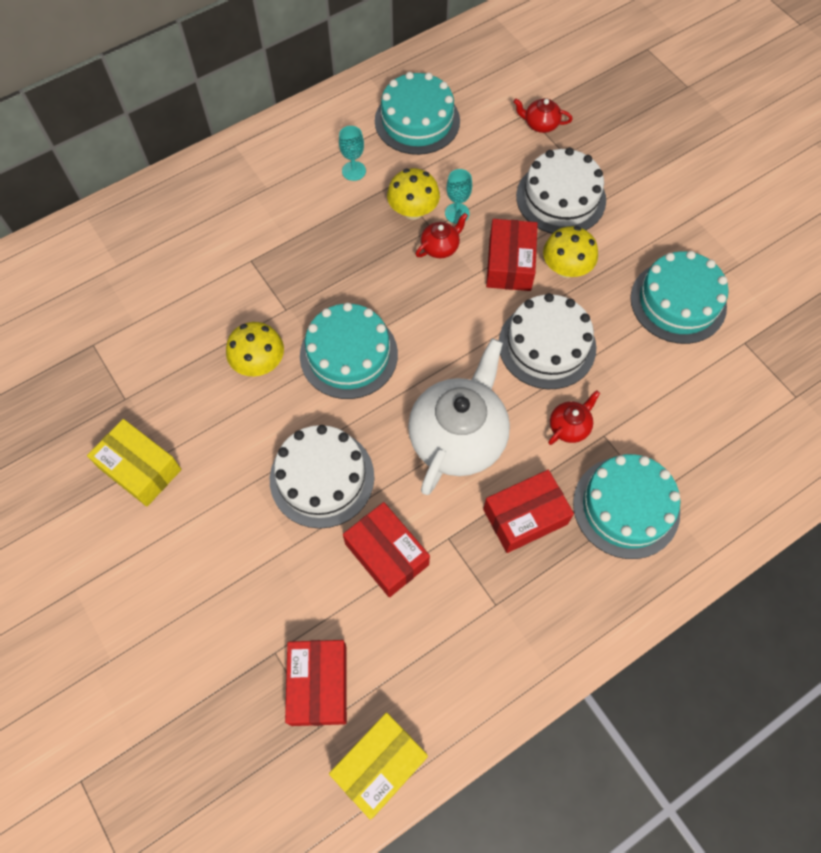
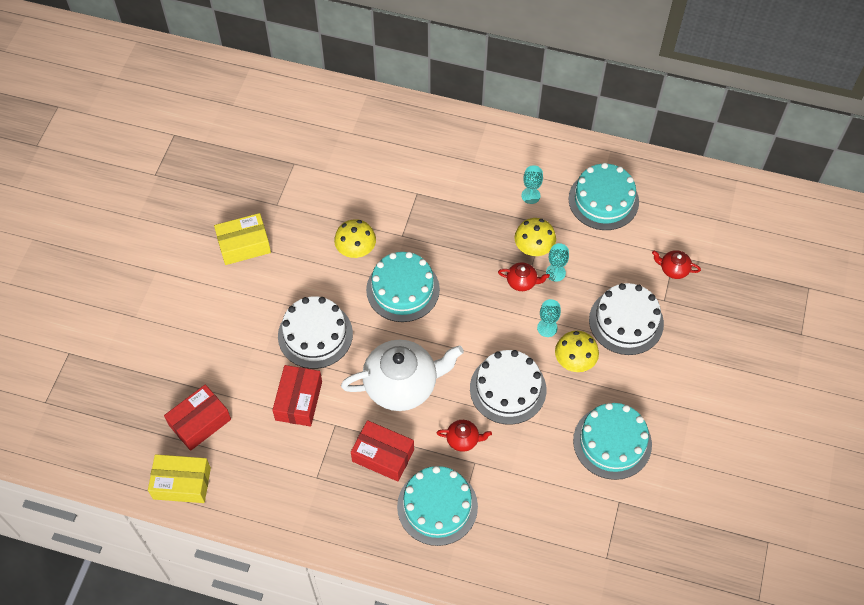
camera: 50 degrees right, 5 degrees down
(140, 469) = (244, 245): yellow box -> yellow box turned 75 degrees clockwise
(510, 264) = (547, 328): red box -> turquoise goblet
(540, 124) = (673, 269): red teapot -> red teapot turned 45 degrees counterclockwise

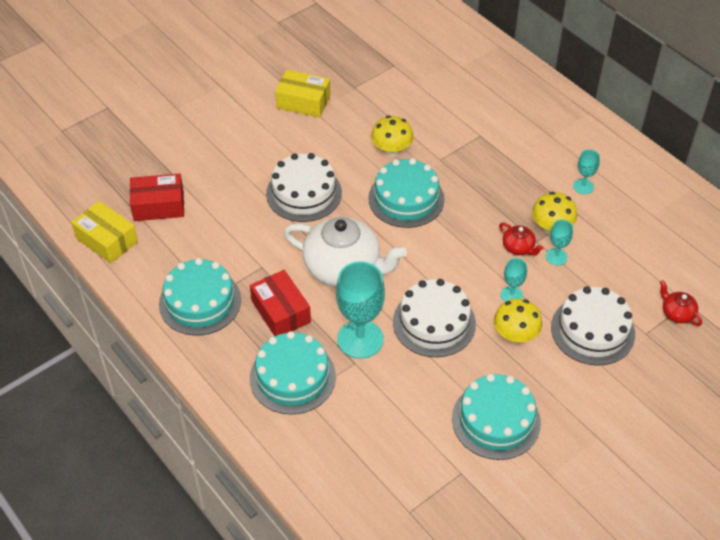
camera: 35 degrees right, 10 degrees down
(299, 400) = (248, 233): red box -> none
(463, 439) = (360, 339): red teapot -> turquoise goblet
(603, 200) = (651, 224): turquoise cake -> turquoise cake (200, 302)

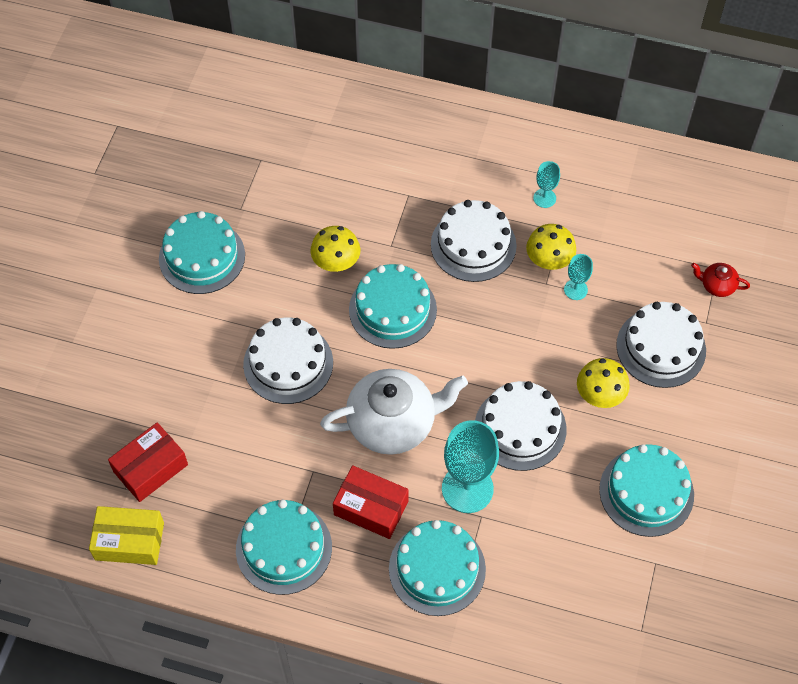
camera: 35 degrees left, 10 degrees up
(303, 102) = (202, 257): yellow box -> turquoise cake
(501, 189) = (473, 245): none -> white cake
(511, 295) = (566, 355): turquoise goblet -> none
(518, 248) = (535, 300): red teapot -> none

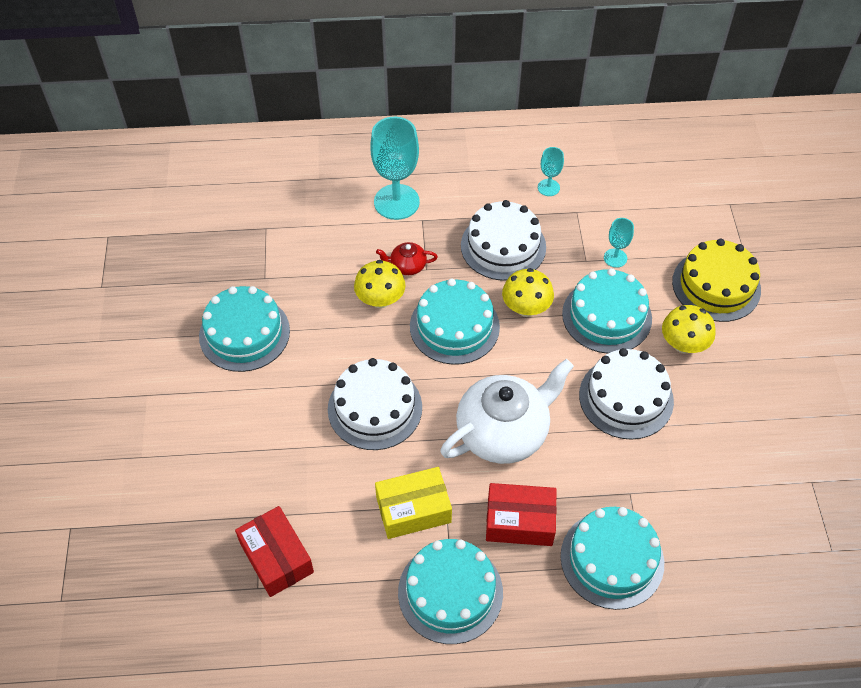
camera: 20 degrees left, 5 degrees down
(129, 541) = (285, 642): yellow box -> yellow box (413, 509)
(150, 468) = (276, 557): red box -> red box turned 60 degrees counterclockwise
(467, 489) = (604, 471): turquoise goblet -> turquoise goblet (396, 202)
(549, 260) = (578, 240): yellow mushroom -> yellow mushroom (526, 308)
(646, 492) = (769, 418): turquoise cake -> turquoise cake (607, 316)
(661, 347) = (716, 285): white cake -> yellow cake
(717, 285) = (736, 218): red teapot -> red teapot (407, 266)

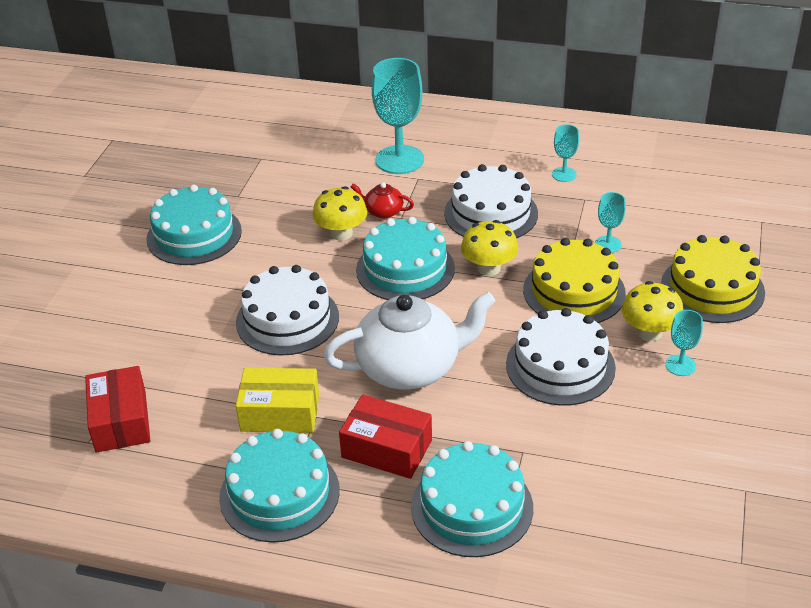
camera: 20 degrees right, 15 degrees down
(607, 316) = (574, 291): turquoise cake -> yellow cake
(720, 372) = (680, 365): none -> turquoise goblet

